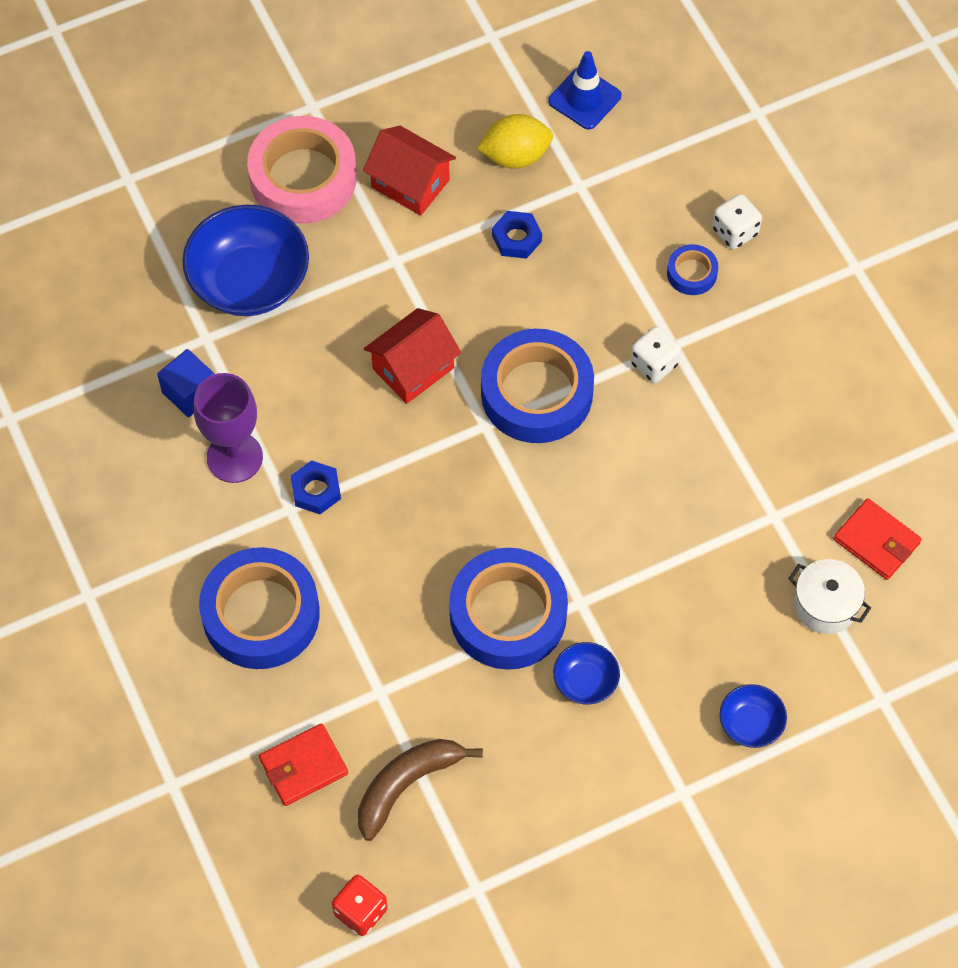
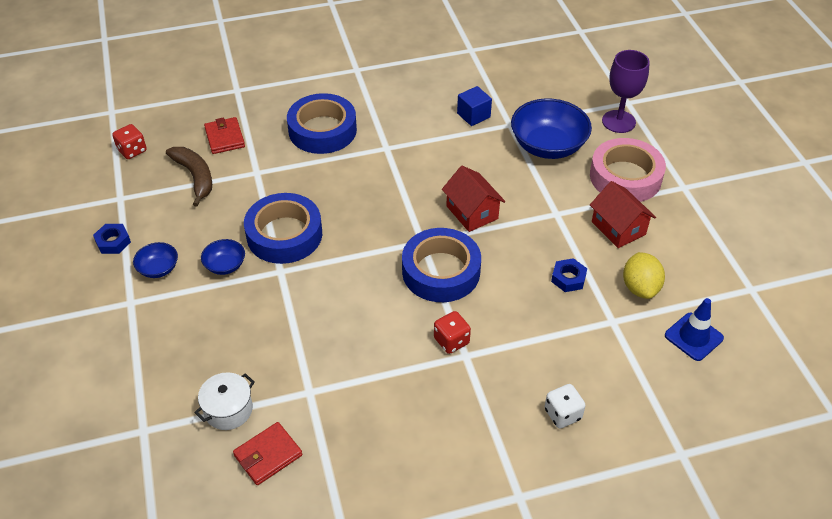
camera: 100 degrees right, 15 degrees down
(234, 457) = (426, 129): purple goblet -> purple goblet (618, 121)
(316, 490) = (395, 160): blue nut -> blue nut (113, 242)
(410, 183) = (618, 228): red house -> red house turned 75 degrees counterclockwise
(654, 364) = (451, 341): white dice -> red dice
(692, 273) = (527, 378): blue tape -> none
(750, 724) = (159, 347): blue bowl -> blue bowl (158, 269)

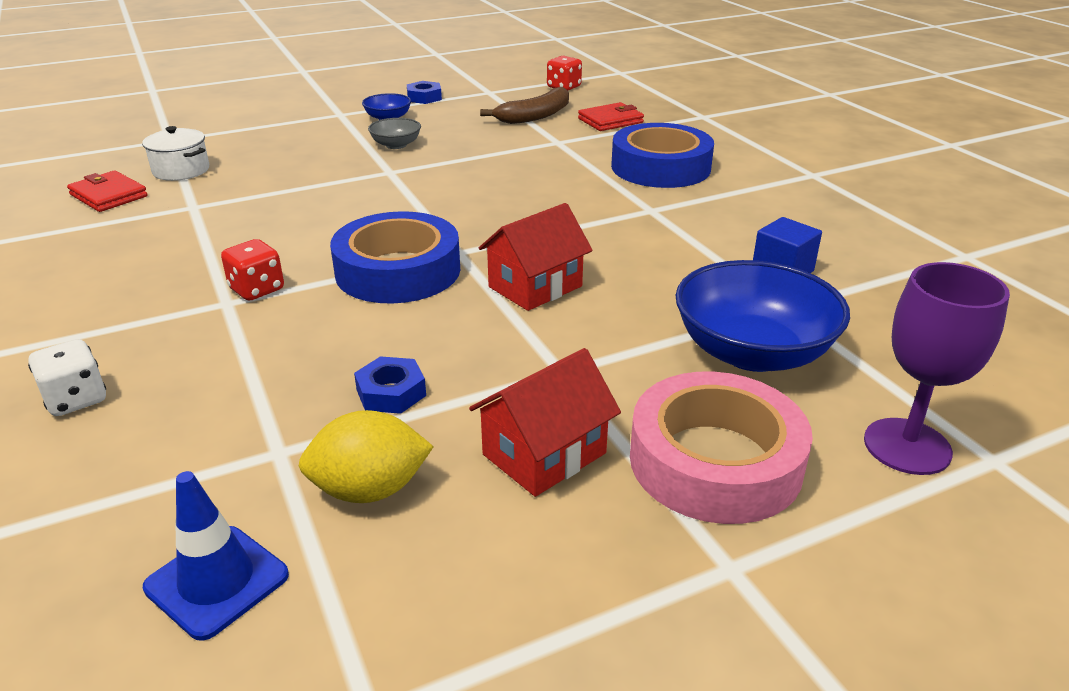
camera: 80 degrees right, 15 degrees down
(225, 265) = (396, 145): blue bowl -> grey bowl
(284, 235) = (452, 167): blue tape -> none

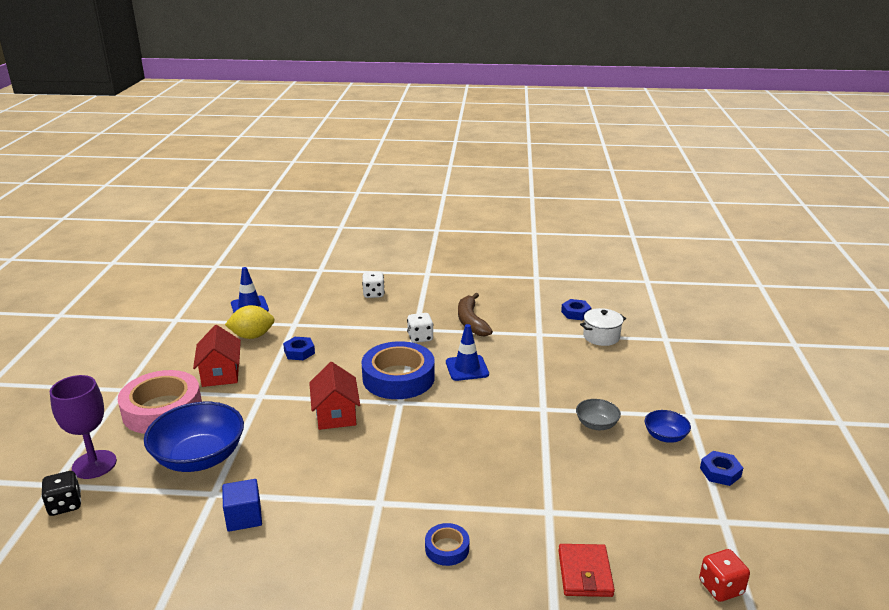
camera: 120 degrees right, 5 degrees down
(108, 195) = (575, 313): red wallet -> blue nut
(257, 289) = (420, 337): red dice -> white dice
(330, 231) = (467, 368): none -> blue traffic cone
(370, 490) = (252, 336): yellow lemon -> yellow lemon turned 60 degrees clockwise
(535, 116) = (628, 525): brown banana -> brown banana (471, 322)
(660, 167) = (447, 548): blue tape -> blue tape, size x0.46
(989, 416) = (65, 505): none -> black dice

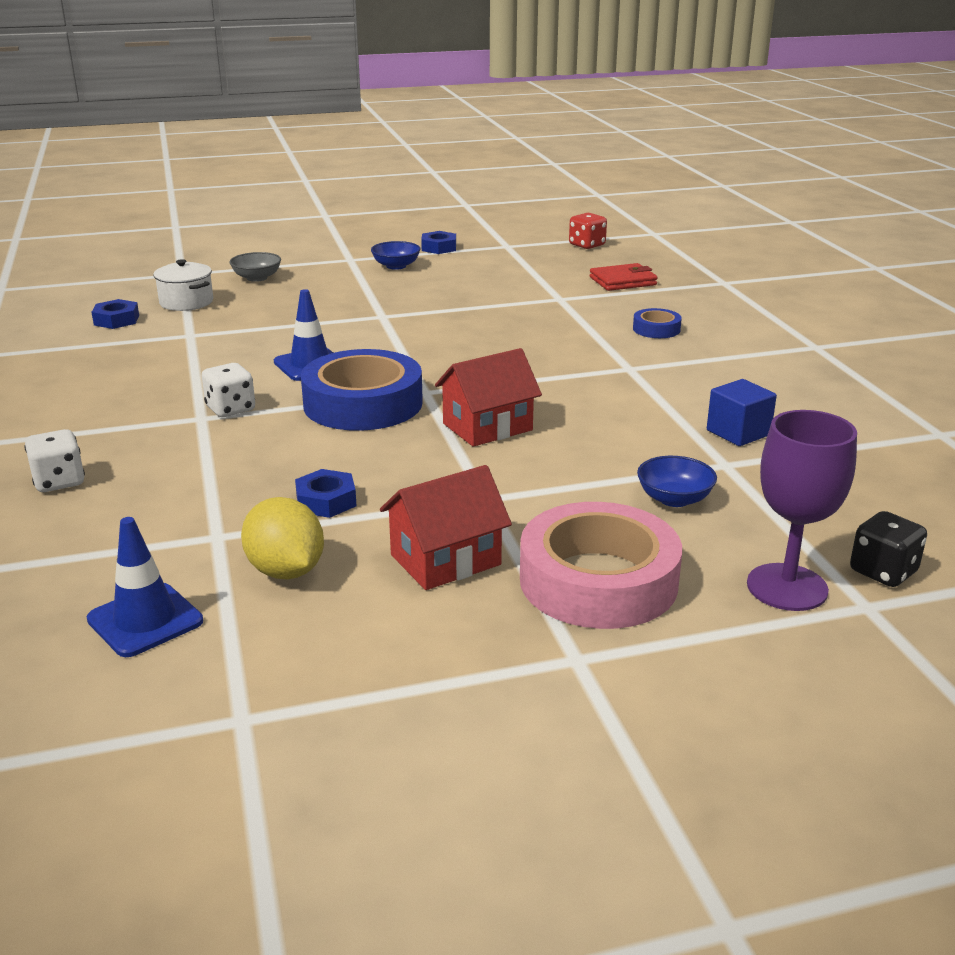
camera: 110 degrees left, 0 degrees up
(199, 457) = (674, 499): blue bowl -> blue bowl, size x0.49
(471, 322) = (162, 381): brown banana -> none
(596, 424) = (396, 291): grey bowl -> grey bowl (257, 278)

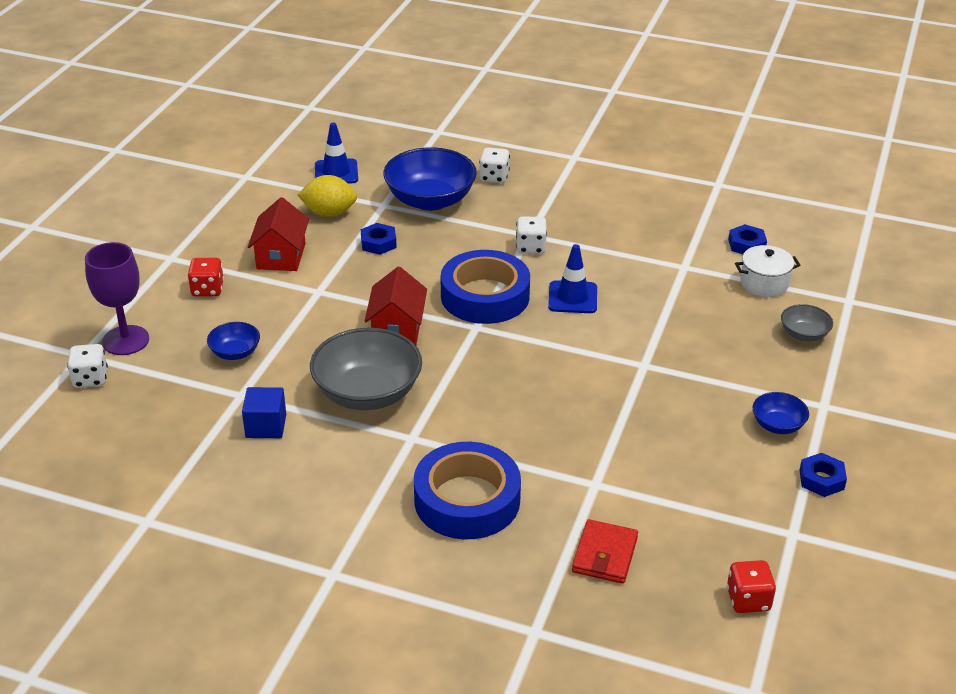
camera: 125 degrees right, 10 degrees up
(170, 505) = (430, 200): none -> blue bowl
(598, 581) = (207, 289): pink tape -> red dice
(608, 405) = (367, 393): none -> grey bowl
(656, 329) = (467, 500): blue tape -> blue tape, size x2.17
(883, 572) = (90, 379): black dice -> white dice

